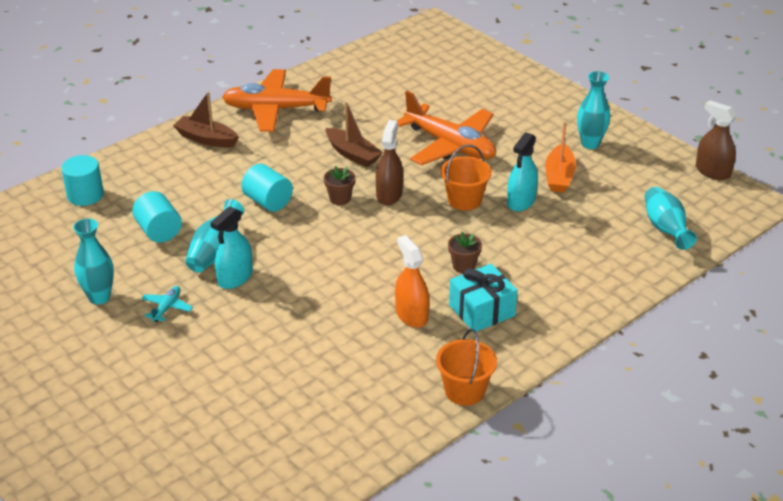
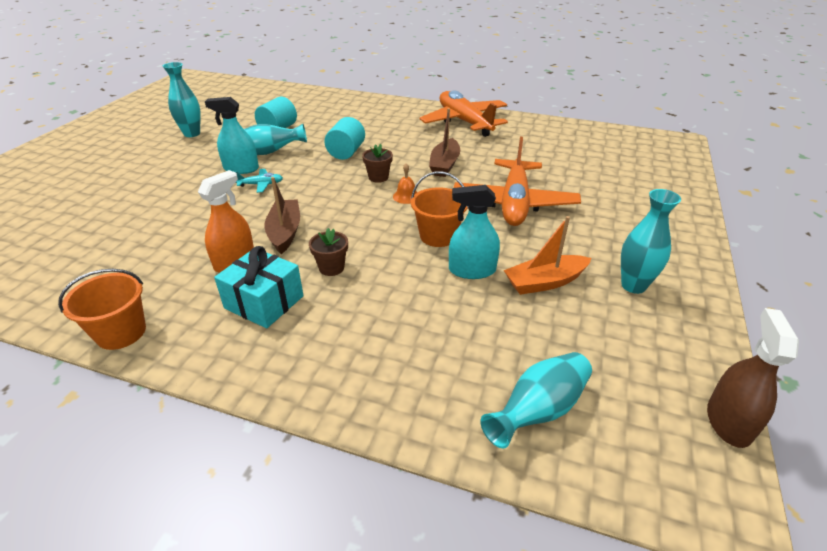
camera: 60 degrees right, 0 degrees up
(85, 195) = (299, 99): turquoise cylinder -> none
(167, 308) = (191, 157): turquoise plane -> turquoise plane (261, 184)
(206, 139) = (399, 112): brown boat -> brown boat (285, 232)
(389, 195) = (406, 196): brown spray bottle -> orange bell

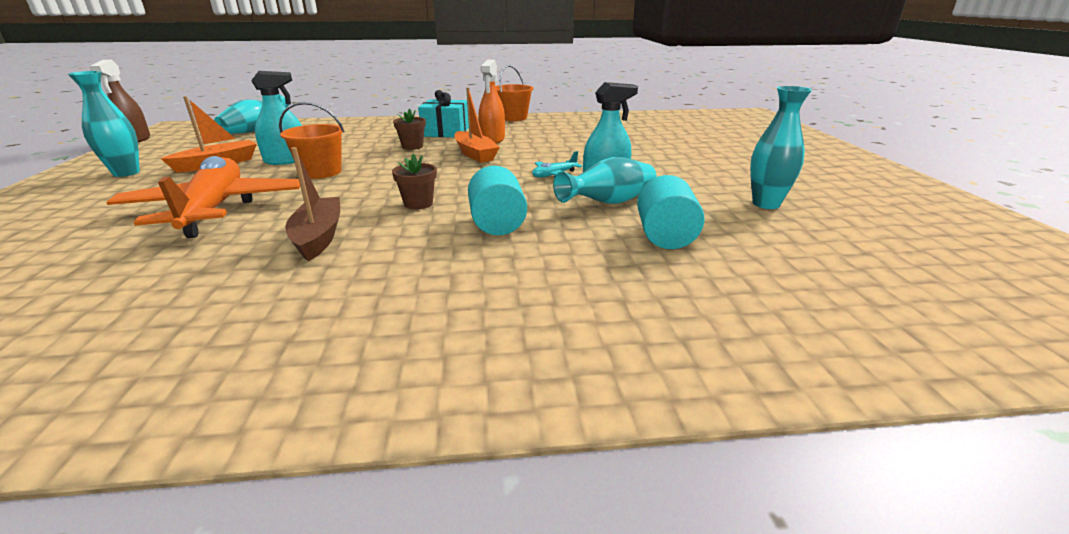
camera: 155 degrees right, 10 degrees down
(285, 232) = (475, 154): brown boat -> orange boat
(406, 196) = (368, 193): orange bell -> none
(464, 122) = (264, 356): orange plane -> none

